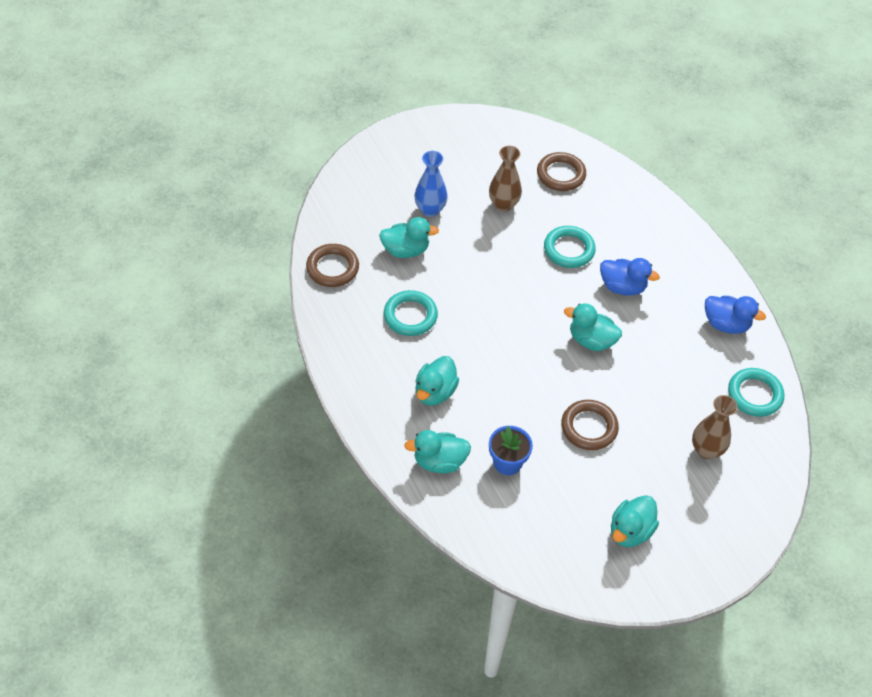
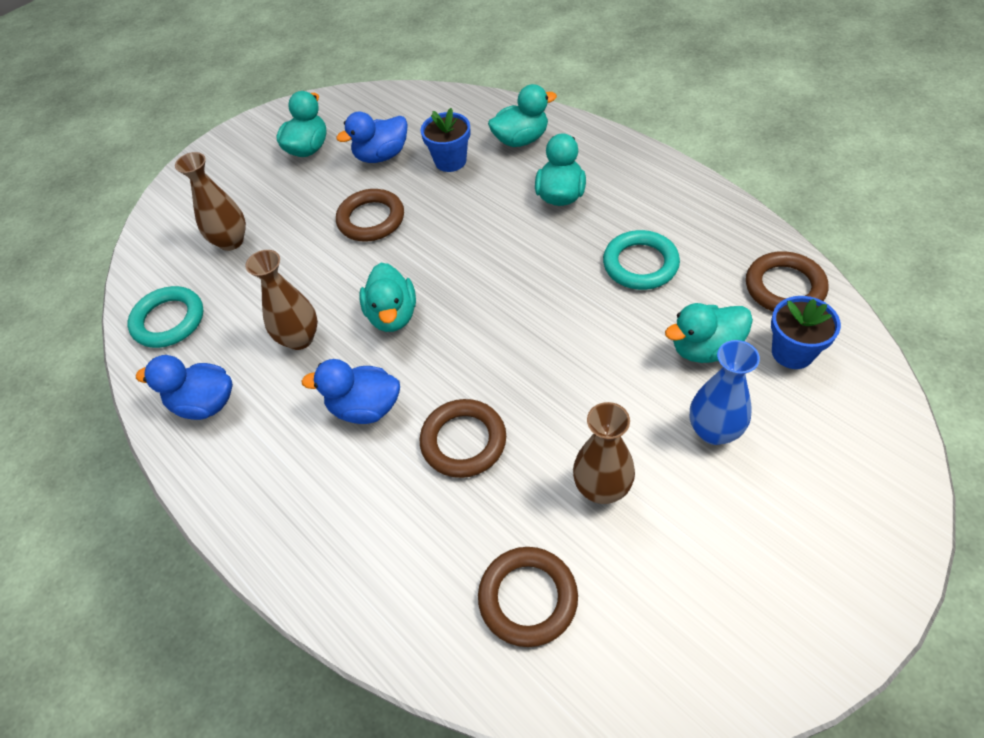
camera: 170 degrees right, 0 degrees up
(359, 231) = (792, 352): none -> blue flower pot
(565, 493) = (381, 156): none -> blue duck
(569, 249) = (463, 441): turquoise ring -> brown ring
(591, 340) = (392, 315): turquoise duck -> turquoise duck turned 75 degrees clockwise
(658, 346) = (300, 339): none -> brown vase

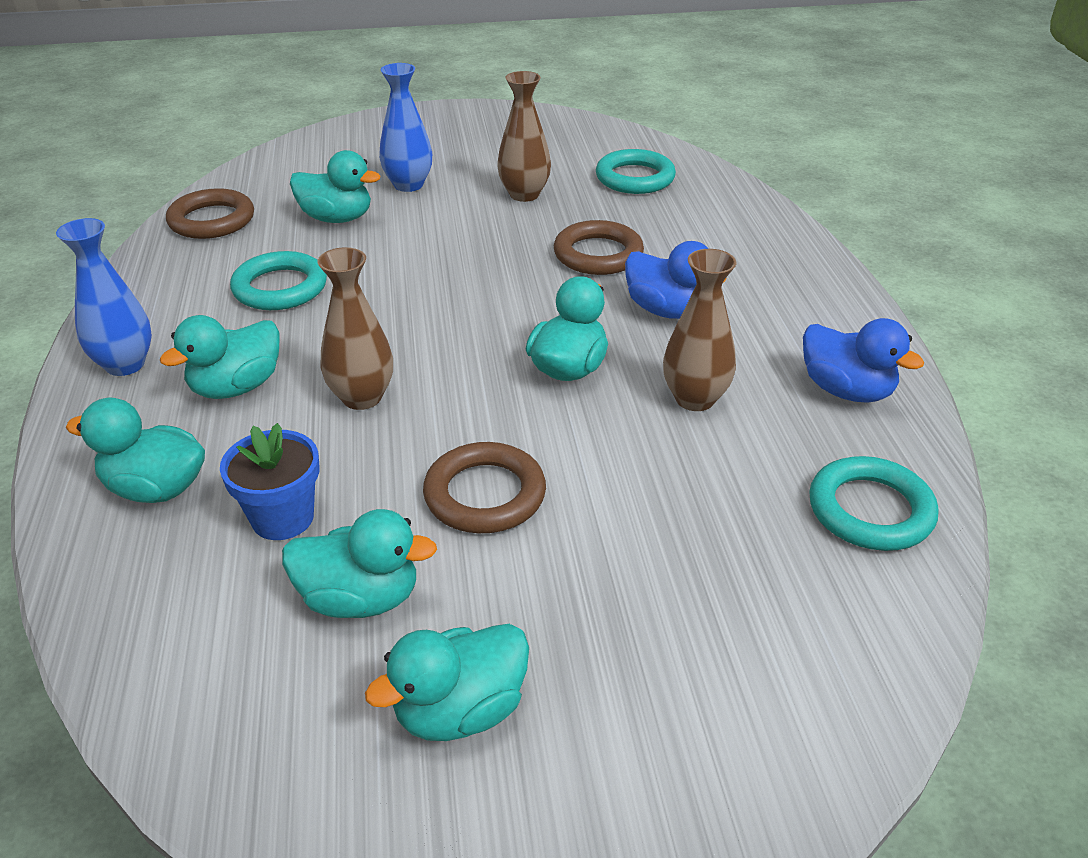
camera: 150 degrees left, 15 degrees down
(231, 241) = (721, 587): brown vase -> brown vase (362, 397)
(381, 156) = (360, 598): blue duck -> turquoise duck
(528, 598) = (635, 178): brown ring -> turquoise ring
(636, 172) = (125, 364): none -> blue vase
(792, 352) = (285, 191): blue flower pot -> none

